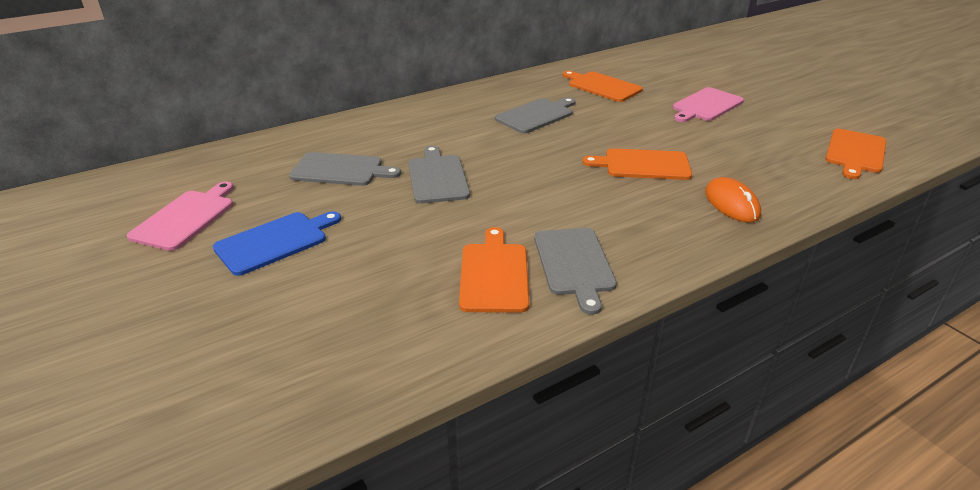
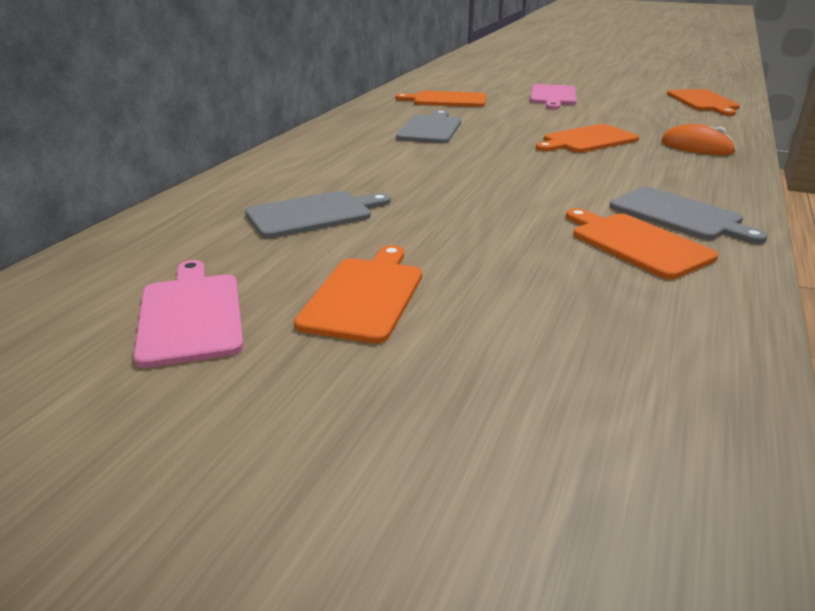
camera: 35 degrees left, 5 degrees down
(275, 241) = (364, 296): blue cutting board -> orange cutting board
(437, 177) = (432, 192): grey cutting board -> none

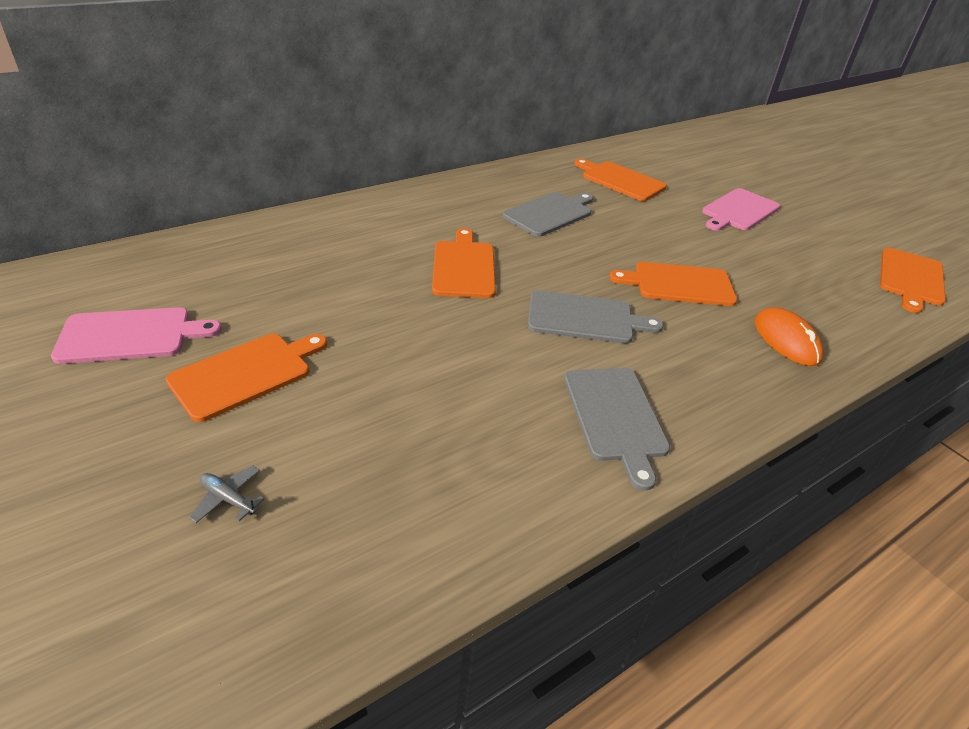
camera: 30 degrees right, 10 degrees up
(190, 315) = (130, 335): pink cutting board -> pink cutting board turned 60 degrees clockwise
(313, 214) = (323, 275): grey cutting board -> grey cutting board (585, 318)
(510, 375) = (228, 499): none -> grey plane
(636, 243) = (520, 429): orange cutting board -> orange cutting board (463, 267)

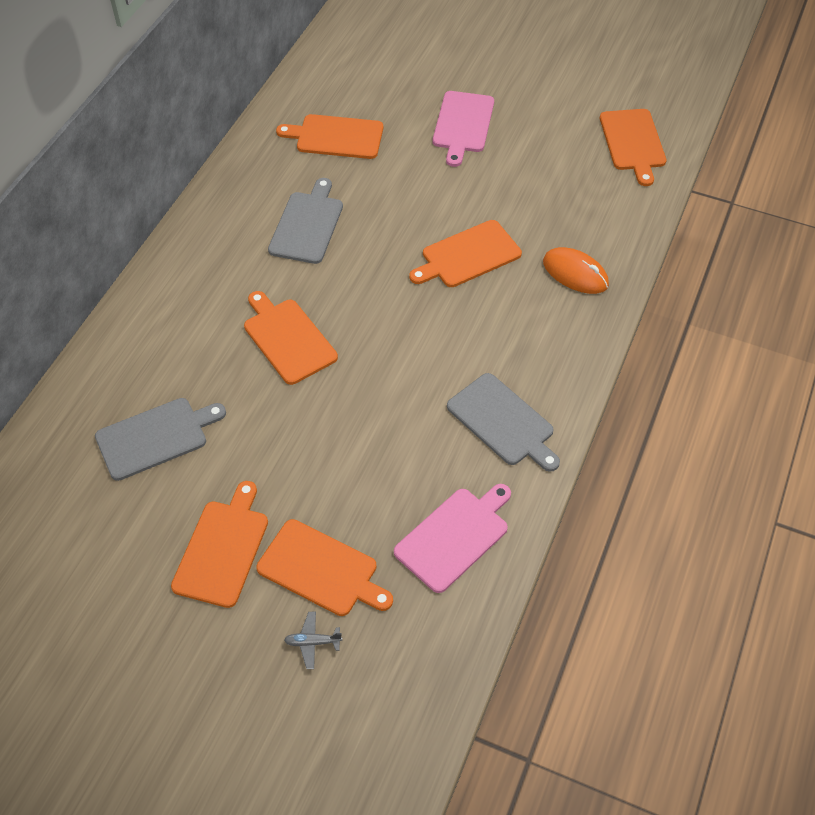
camera: 30 degrees left, 15 degrees up
(130, 335) = (96, 574): pink cutting board -> pink cutting board (454, 536)
(310, 440) = (321, 569): none -> orange cutting board
(585, 318) = (422, 339): grey cutting board -> grey cutting board (156, 437)

